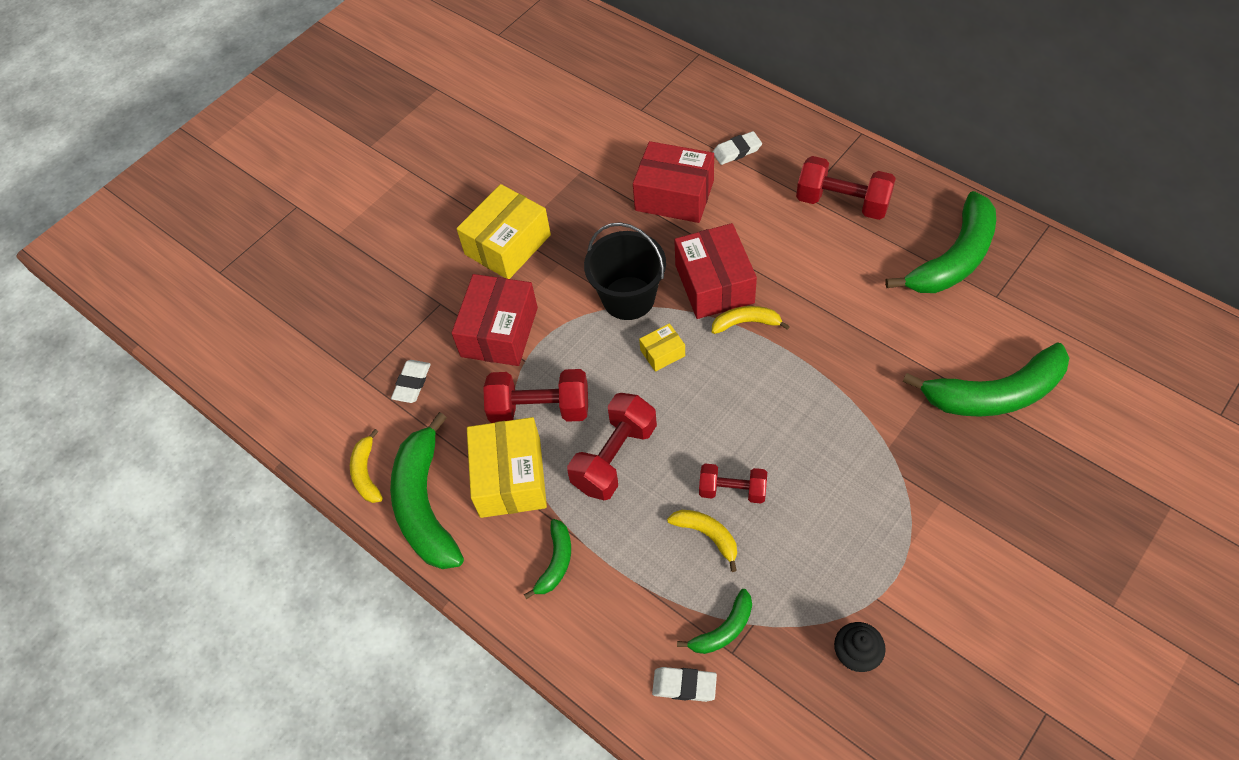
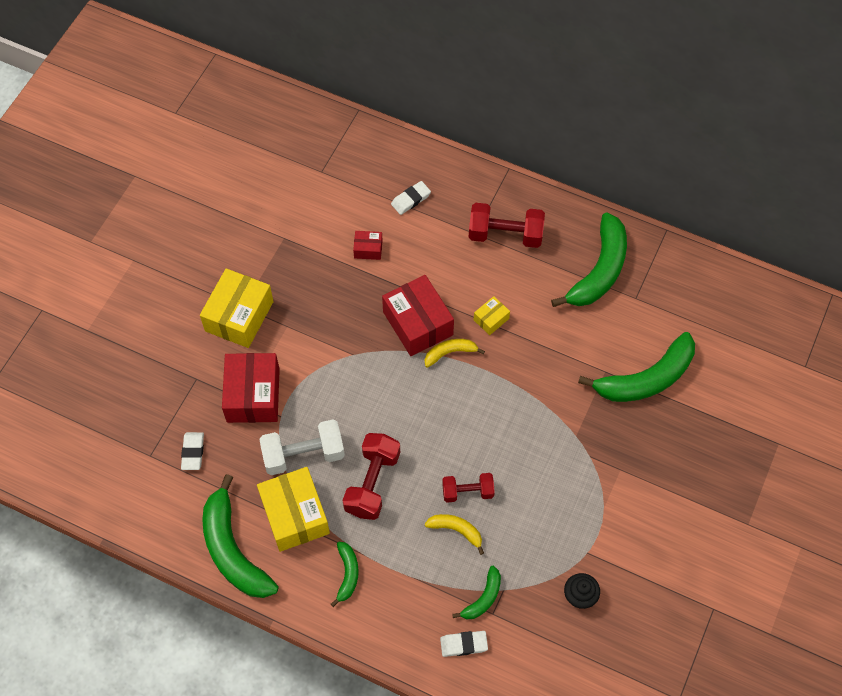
camera: 20 degrees left, 5 degrees up
(366, 473) = (178, 534): yellow banana -> none
(540, 409) = (303, 454): red dumbbell -> white dumbbell
(628, 298) = (351, 347): black bucket -> none
(662, 353) = (390, 390): yellow box -> yellow box (491, 319)
(674, 195) = (368, 249): red box -> red box, size x0.48

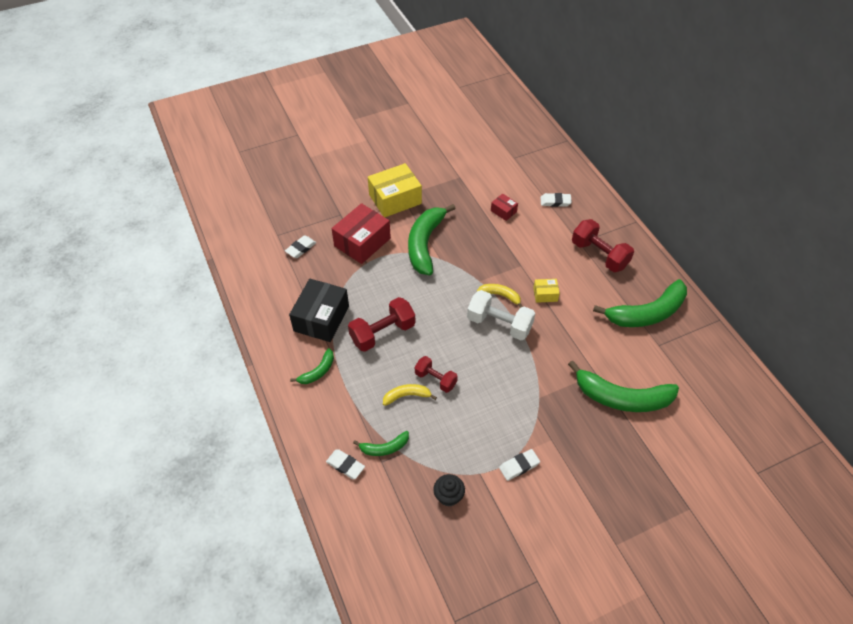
camera: 40 degrees right, 10 degrees down
(233, 550) = (270, 312): green banana -> green banana (425, 244)
(295, 515) = (321, 318): yellow box -> black box
(303, 454) = (359, 291): white dumbbell -> white dumbbell (499, 324)
(418, 323) = (496, 267): red box -> none
(456, 530) = (407, 396): yellow banana -> yellow banana turned 75 degrees counterclockwise
(614, 517) = (519, 466): none -> white eraser

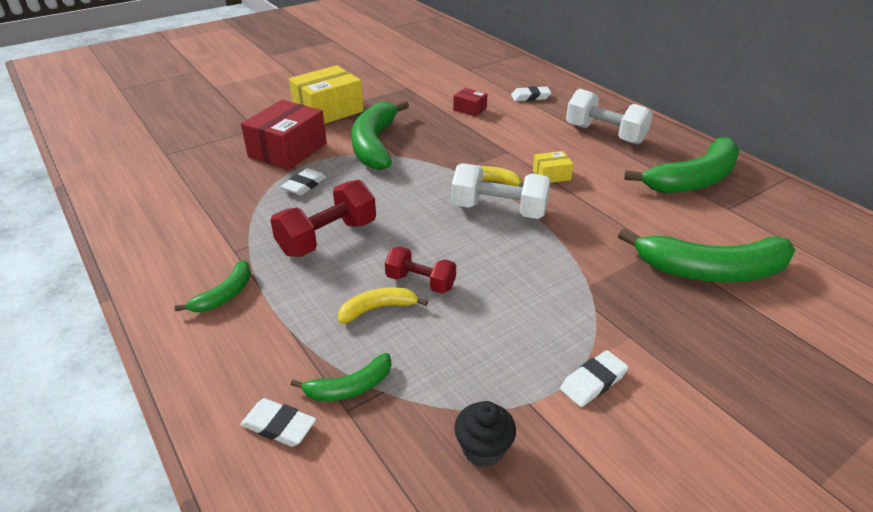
camera: 10 degrees left, 15 degrees down
(301, 248) = (199, 163): white eraser -> white eraser (304, 185)
(321, 318) = (230, 231): black box -> none
(599, 255) = (605, 134): red dumbbell -> white dumbbell

